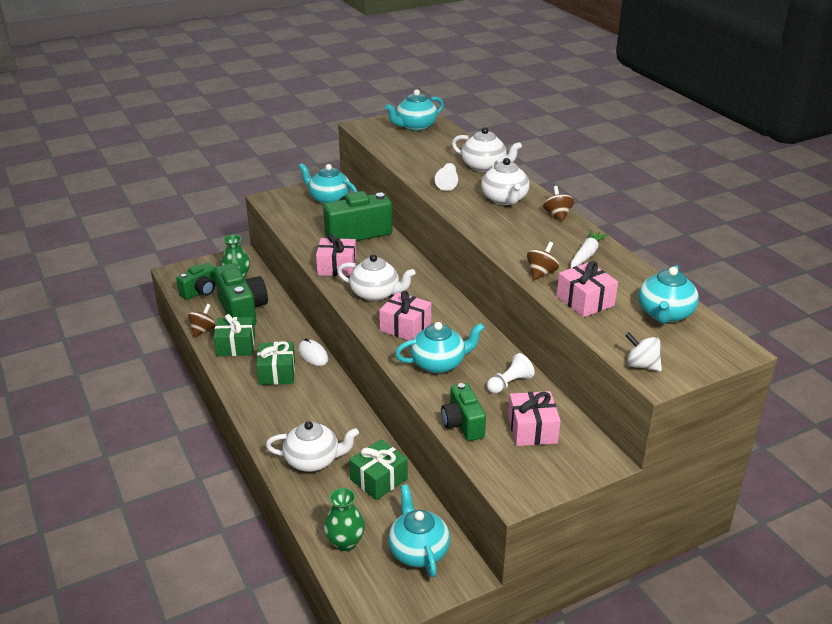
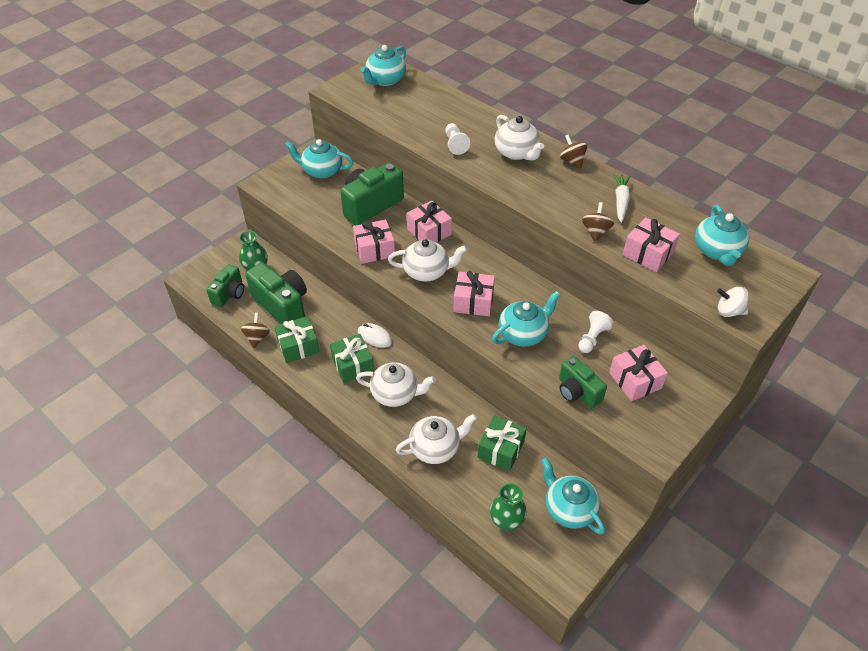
camera: 20 degrees left, 15 degrees up
(399, 264) = (429, 232): none -> pink gift
(484, 166) = (477, 117): white teapot -> white teapot (396, 393)

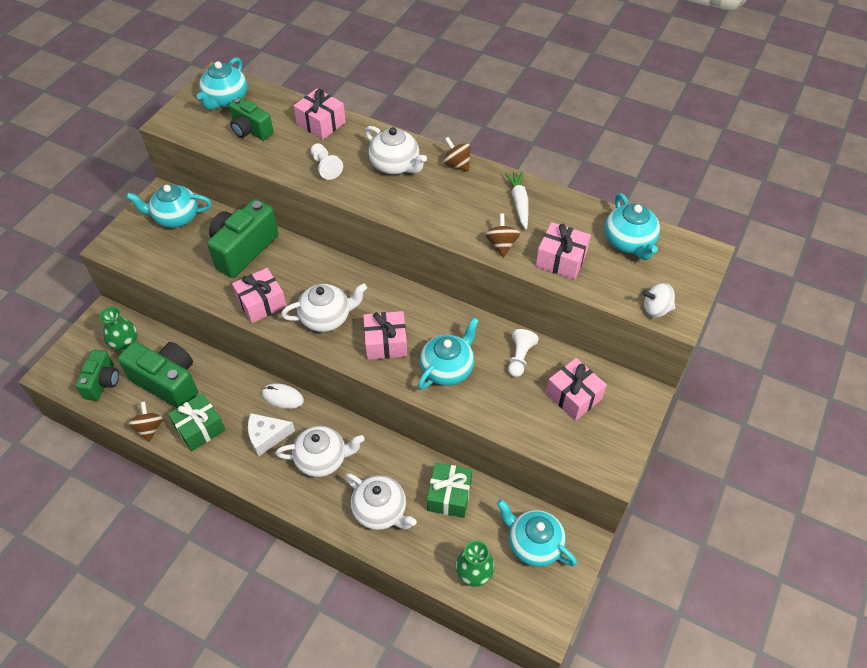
camera: 15 degrees left, 5 degrees up
(353, 365) = (267, 436): green gift -> white cheese
(429, 232) = (317, 269): pink gift -> pink gift (321, 123)
(436, 448) = (381, 510): white teapot -> white teapot turned 75 degrees clockwise
(577, 392) = (519, 423): green camera -> green camera (251, 130)

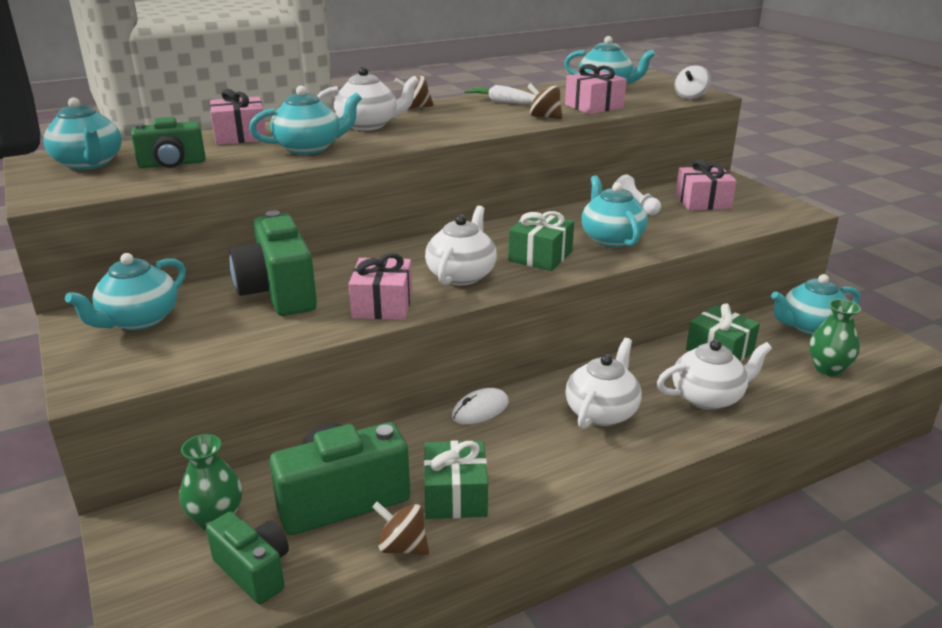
camera: 55 degrees left, 25 degrees down
(267, 436) = (528, 442): white cheese -> none
(325, 167) = (309, 148): white pawn -> turquoise teapot
(386, 343) = (540, 256): pink gift -> green gift

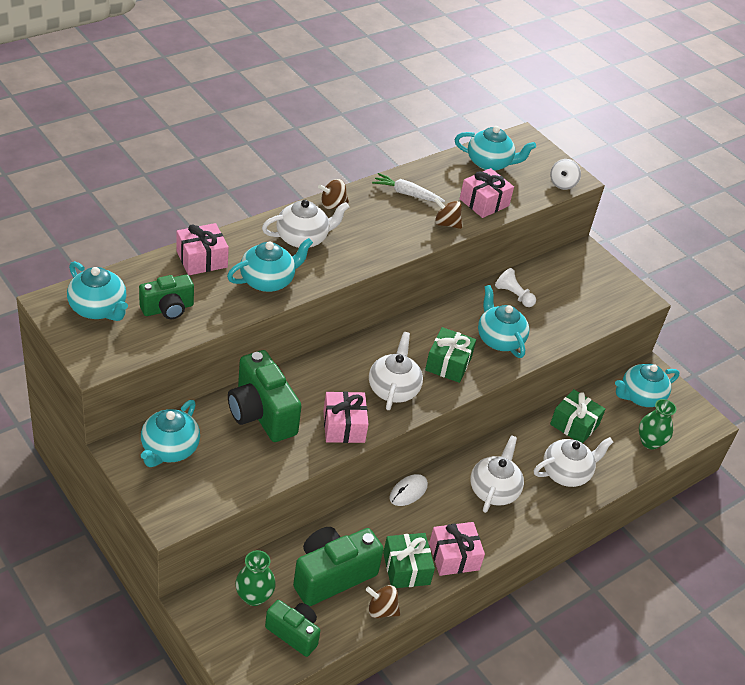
camera: 15 degrees left, 15 degrees up
(702, 201) = (567, 285): pink gift -> pink gift (454, 556)

